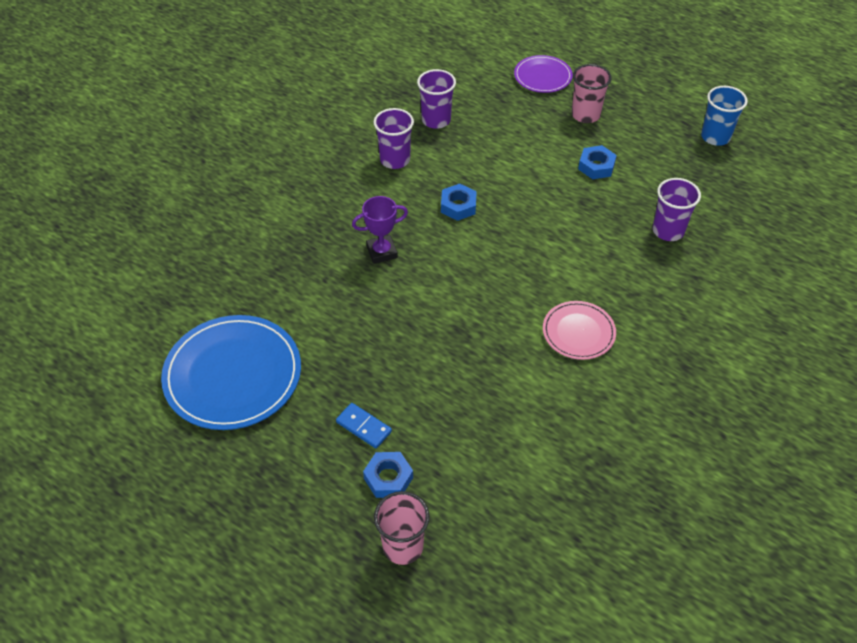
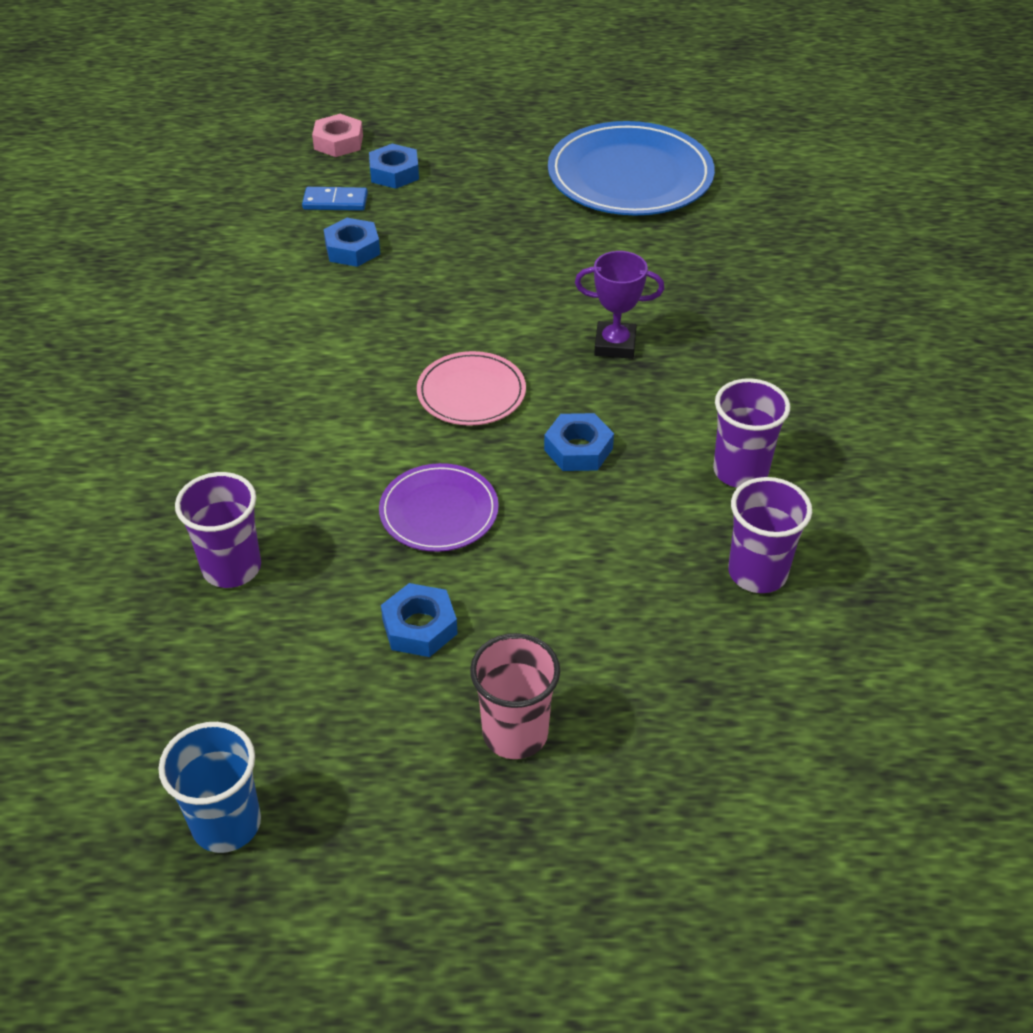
camera: 145 degrees right, 5 degrees down
(364, 427) = (456, 194): blue domino -> blue domino (335, 202)
(382, 252) = (615, 345): purple trophy -> purple trophy turned 60 degrees clockwise
(403, 546) = (338, 142): pink cup -> pink nut
(474, 412) = (352, 249): none -> blue nut
(542, 76) = (670, 788): purple plate -> purple plate (439, 511)
(578, 332) = (286, 370): pink plate -> pink plate (471, 392)

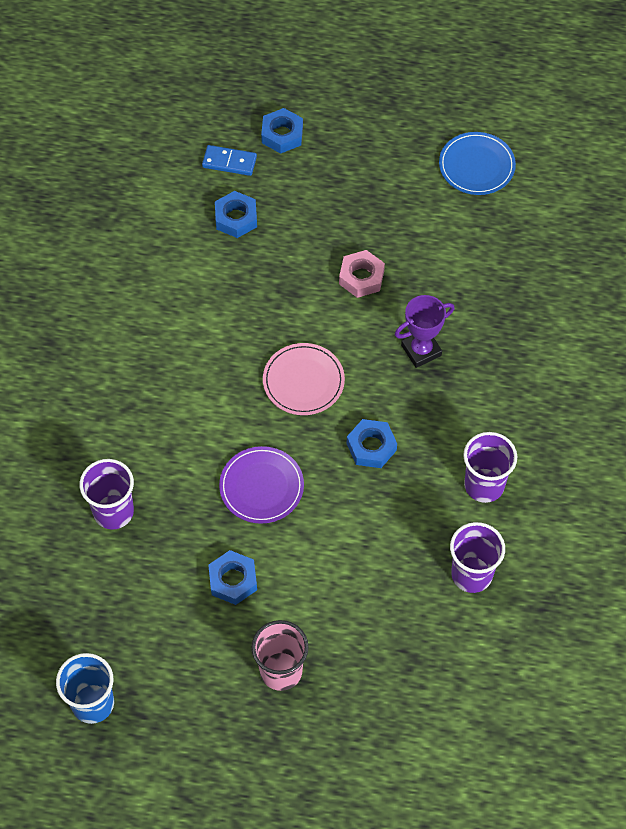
camera: 10 degrees right, 15 degrees up
(338, 142) = (241, 90): pink nut -> pink nut (361, 277)
(615, 345) = (421, 350): purple trophy -> purple trophy turned 45 degrees counterclockwise
(630, 175) = (476, 166): blue plate -> blue plate, size x0.55

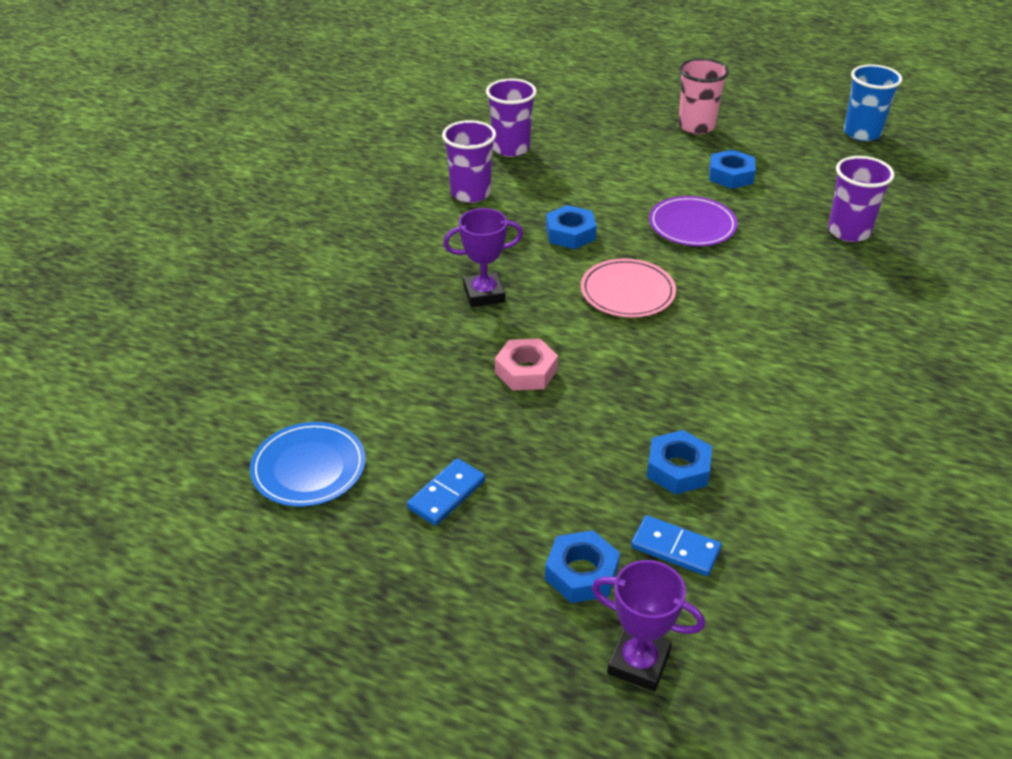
camera: 165 degrees left, 20 degrees down
(239, 93) = (638, 663): none -> purple trophy
(380, 166) = (447, 494): none -> blue domino

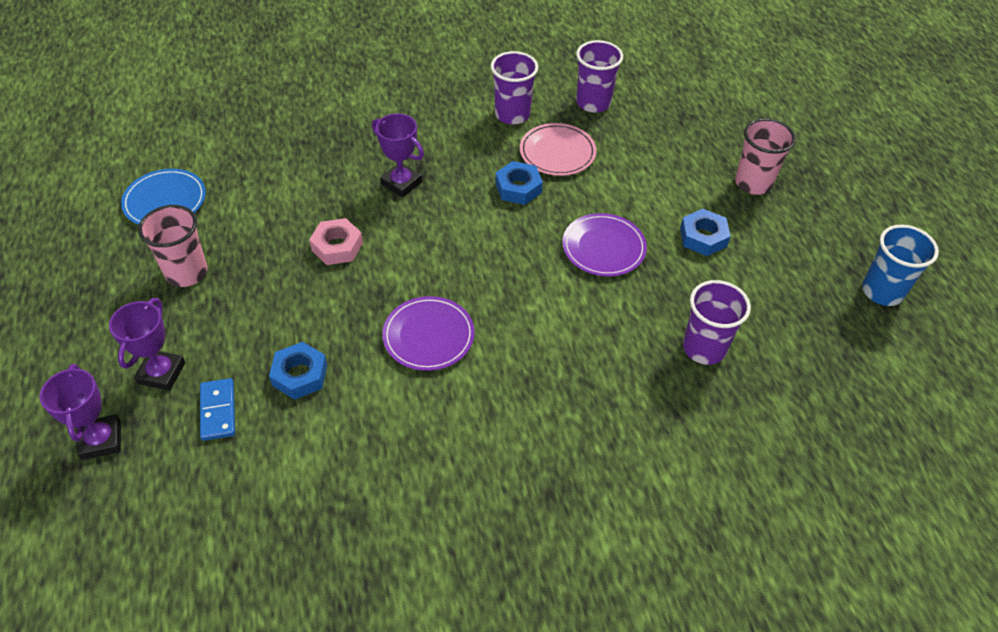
camera: 50 degrees right, 10 degrees up
(447, 494) = (187, 273): blue domino -> pink cup
(581, 573) = (161, 373): blue nut -> purple trophy
(627, 292) = (477, 253): pink plate -> pink plate (557, 152)
(703, 365) = (428, 336): none -> purple plate

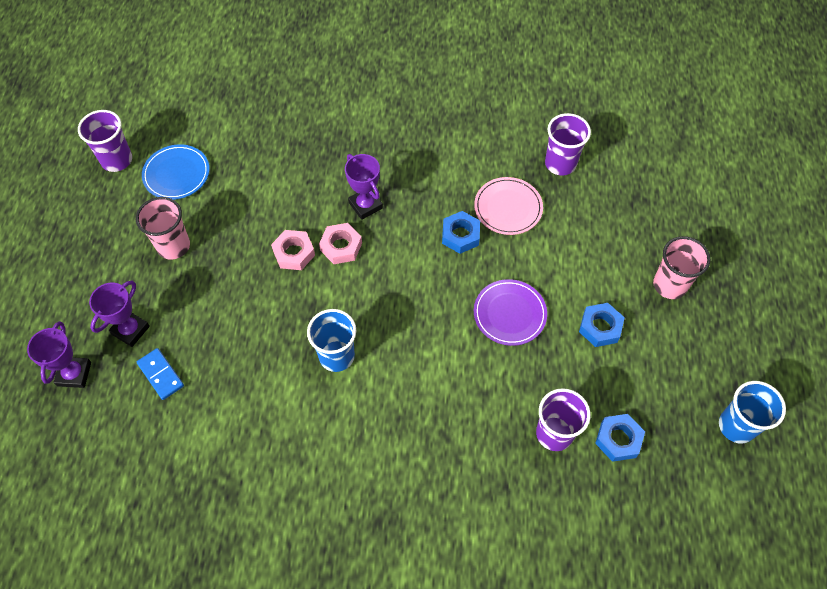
camera: 20 degrees right, 10 degrees up
(218, 411) = (161, 374): blue domino -> blue domino turned 45 degrees counterclockwise
(300, 375) = (228, 362): blue nut -> blue nut (618, 439)
(390, 228) = (341, 246): none -> pink nut
(428, 336) = (336, 356): purple plate -> blue cup
(512, 114) = (484, 158): purple cup -> purple cup (117, 160)

